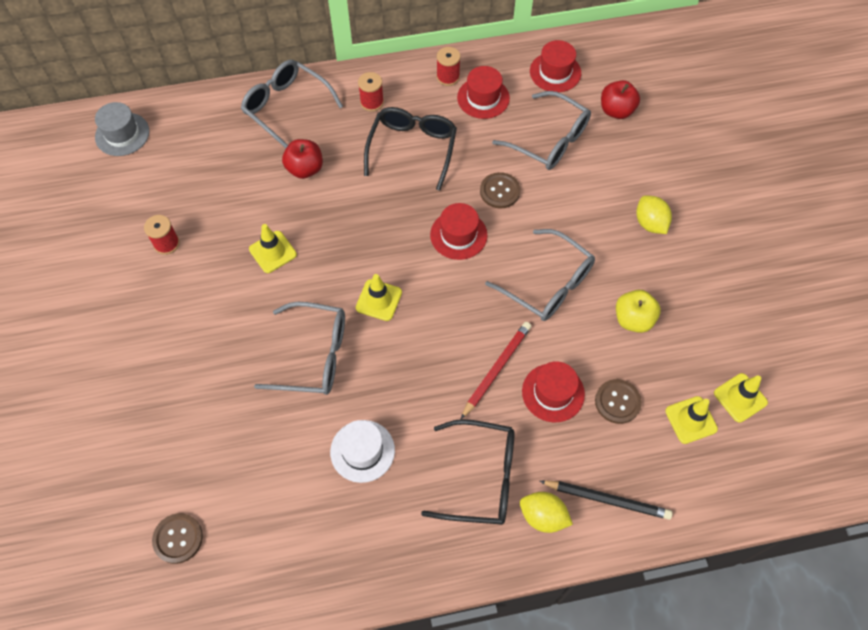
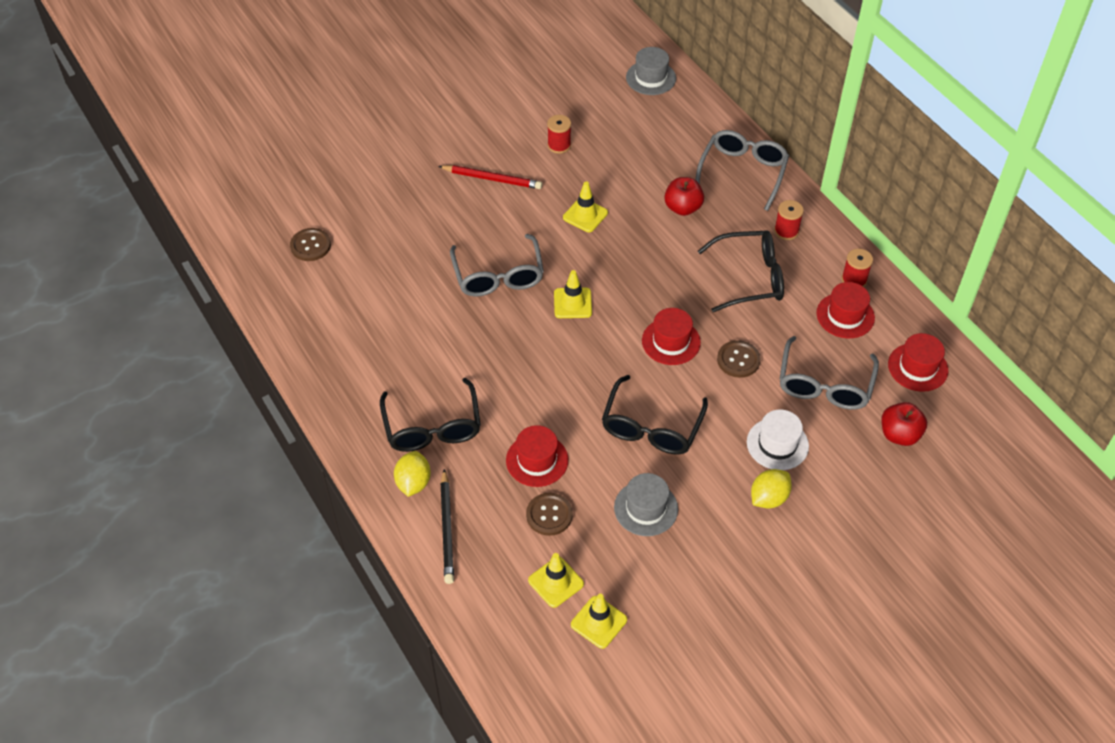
camera: 70 degrees right, 10 degrees down
(362, 451) = (425, 336): white hat -> white hat (777, 444)
(496, 369) = (542, 410): red pencil -> red pencil (492, 179)
(547, 284) = (651, 426): grey glasses -> black glasses
(633, 319) = (646, 508): yellow apple -> grey hat

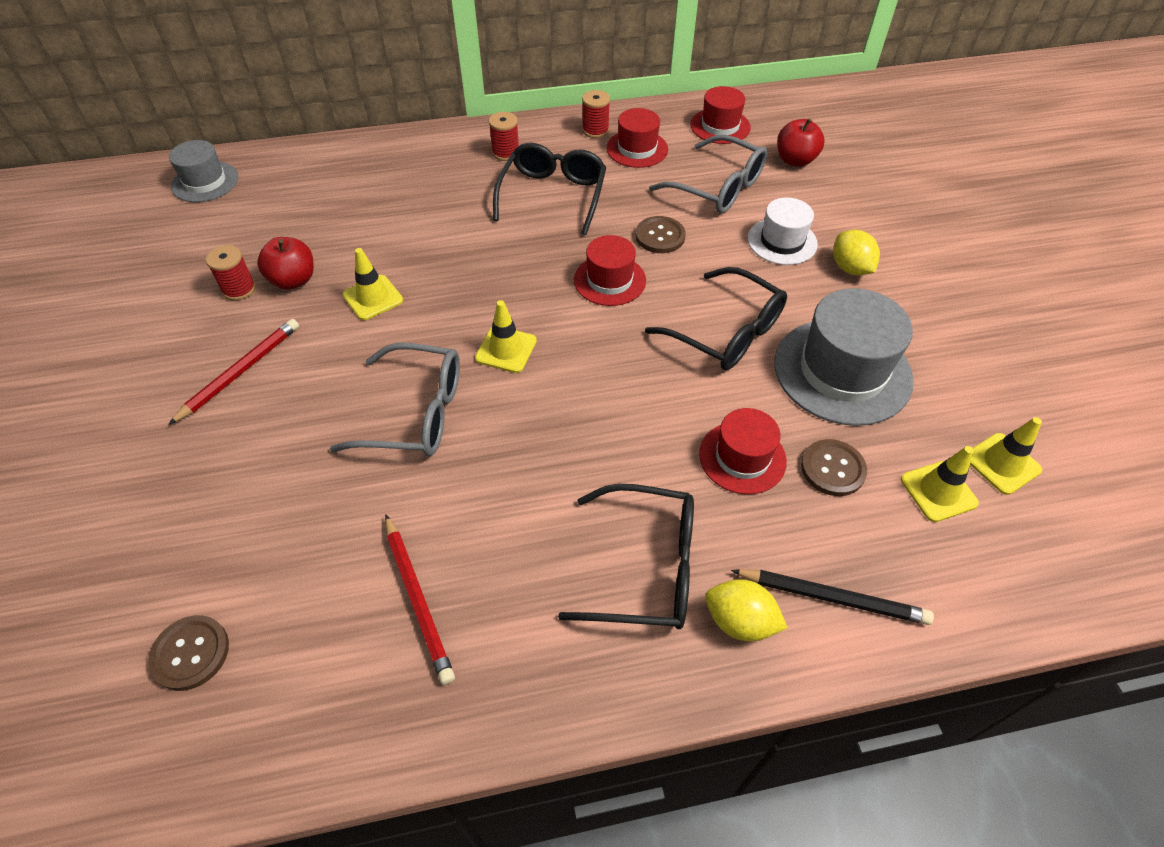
camera: 70 degrees left, 0 degrees up
(372, 326) = (418, 599): none -> red pencil
(646, 508) = (842, 371): grey hat -> grey hat, size x1.71
(682, 208) = (421, 214): red apple -> red apple (293, 280)
(742, 173) = (405, 158): grey glasses -> none

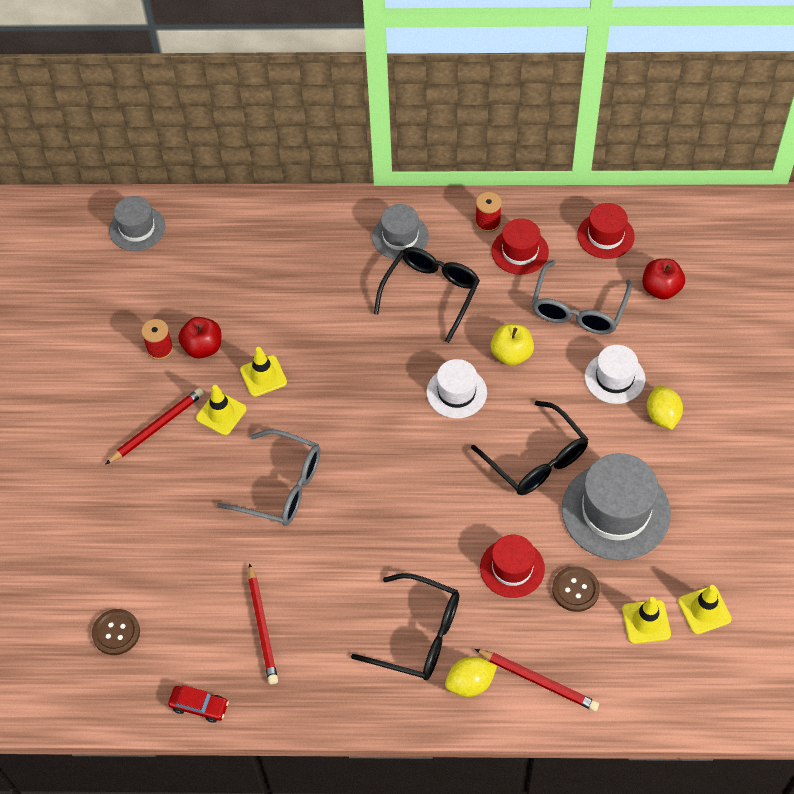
camera: 15 degrees right, 5 degrees up
(334, 745) = (199, 706): none -> red car
(506, 153) = (400, 237): red spool -> grey hat
(506, 349) = (359, 444): yellow traffic cone -> yellow traffic cone (221, 413)
(609, 280) = (456, 392): red hat -> white hat
(660, 236) = (511, 354): brown button -> yellow apple
(717, 187) = (578, 309): grey glasses -> grey glasses turned 60 degrees clockwise
(739, 621) = (470, 683): yellow lemon -> yellow lemon turned 60 degrees counterclockwise
(832, 598) = (538, 681): black pencil -> red pencil

